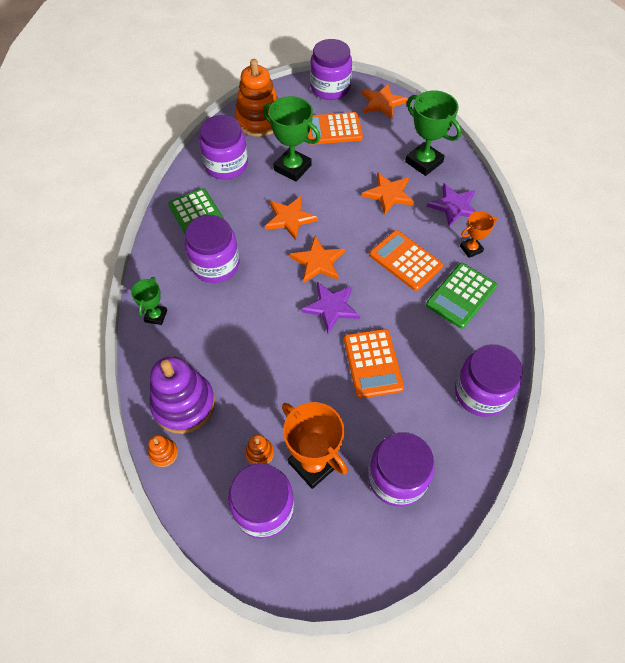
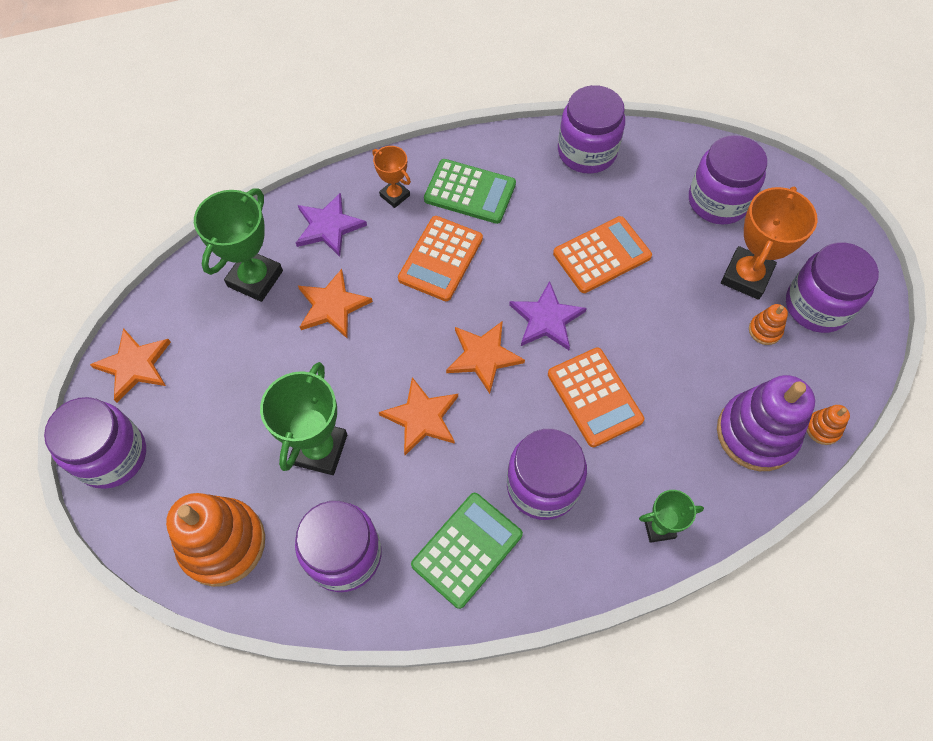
camera: 110 degrees left, 5 degrees up
(333, 129) = (216, 419): orange calculator -> orange calculator (594, 397)

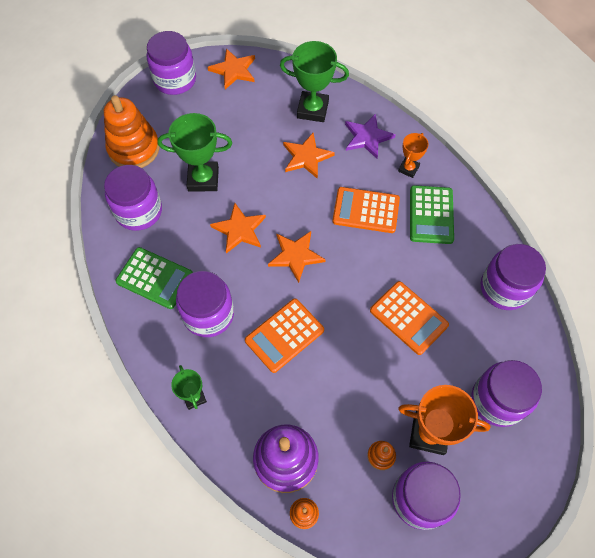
camera: 75 degrees right, 0 degrees up
(546, 319) = (339, 290): purple star -> none

